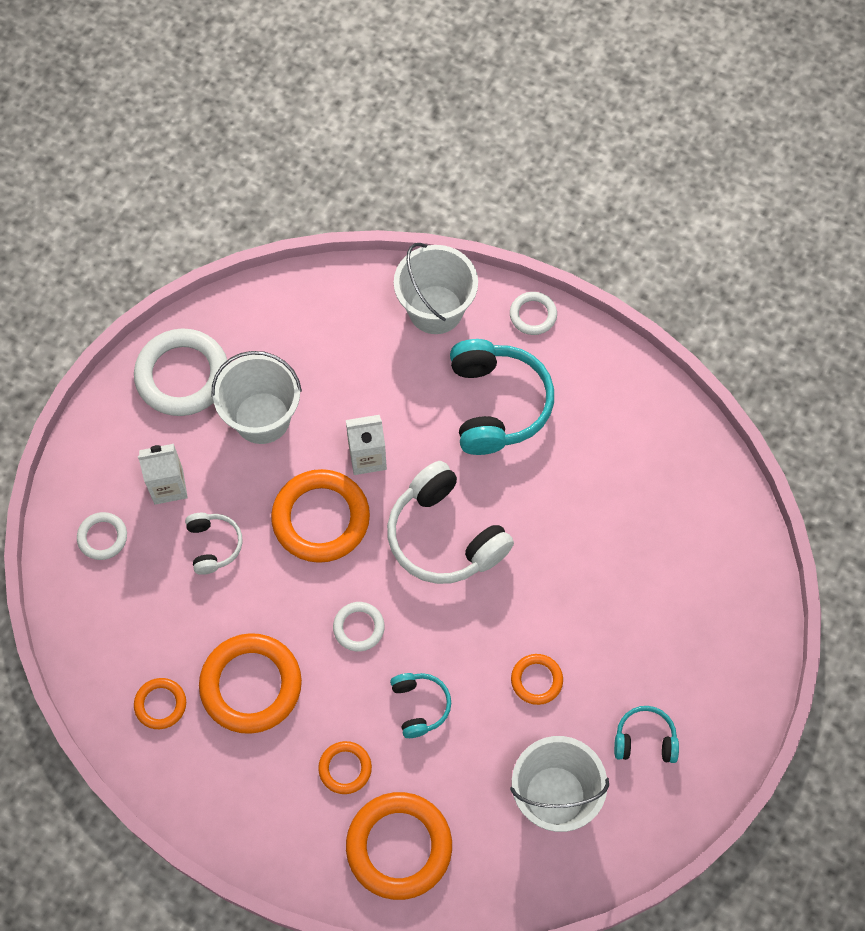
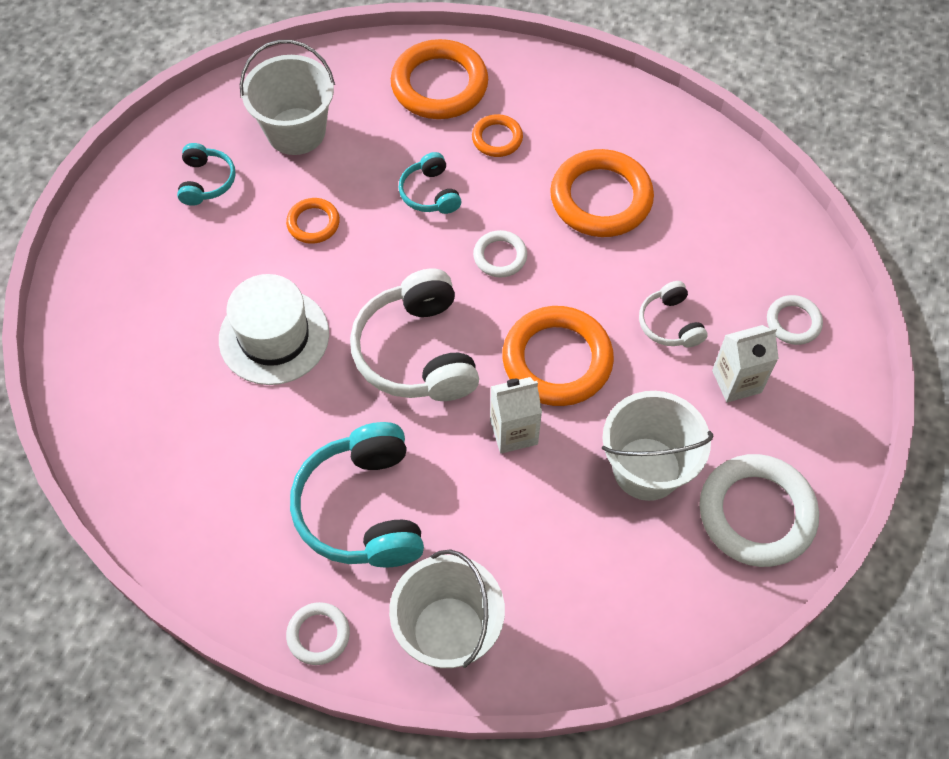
camera: 175 degrees right, 5 degrees down
(160, 704) = (686, 176): orange ring -> none
(444, 536) = (417, 352): white headphones -> white headphones turned 150 degrees counterclockwise
(572, 562) = (274, 336): none -> white hat
(645, 739) = (206, 181): turquoise headphones -> turquoise headphones turned 90 degrees counterclockwise

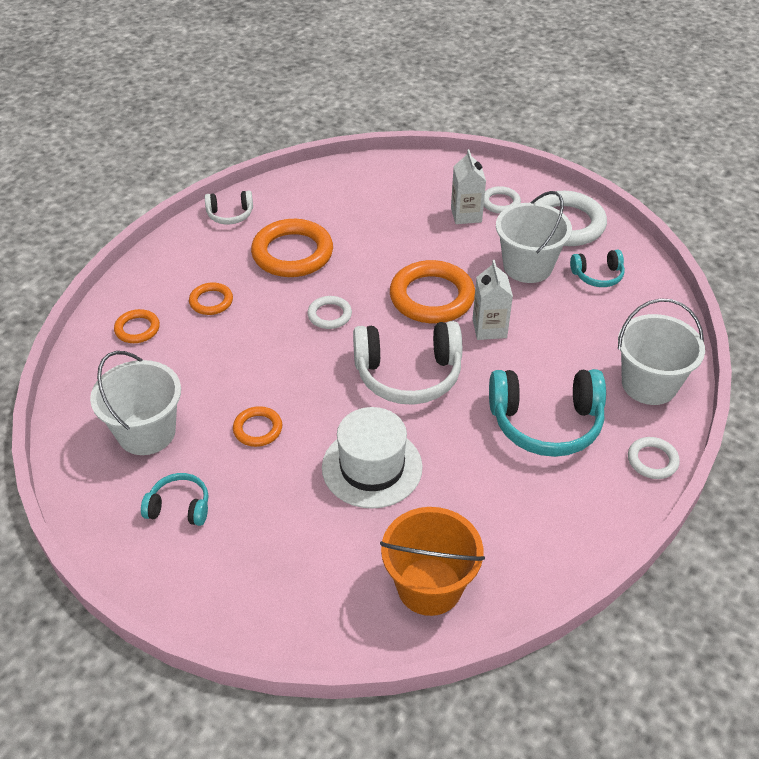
camera: 80 degrees left, 15 degrees down
(127, 411) = (429, 586): none -> orange bucket
(430, 193) = (252, 348): turquoise headphones -> turquoise headphones (597, 276)
(439, 85) = (137, 329): orange ring -> orange ring, size x0.51
(670, 324) = (413, 237): white headphones -> white headphones (230, 215)
(793, 322) = (425, 183): white ring -> white ring (500, 203)

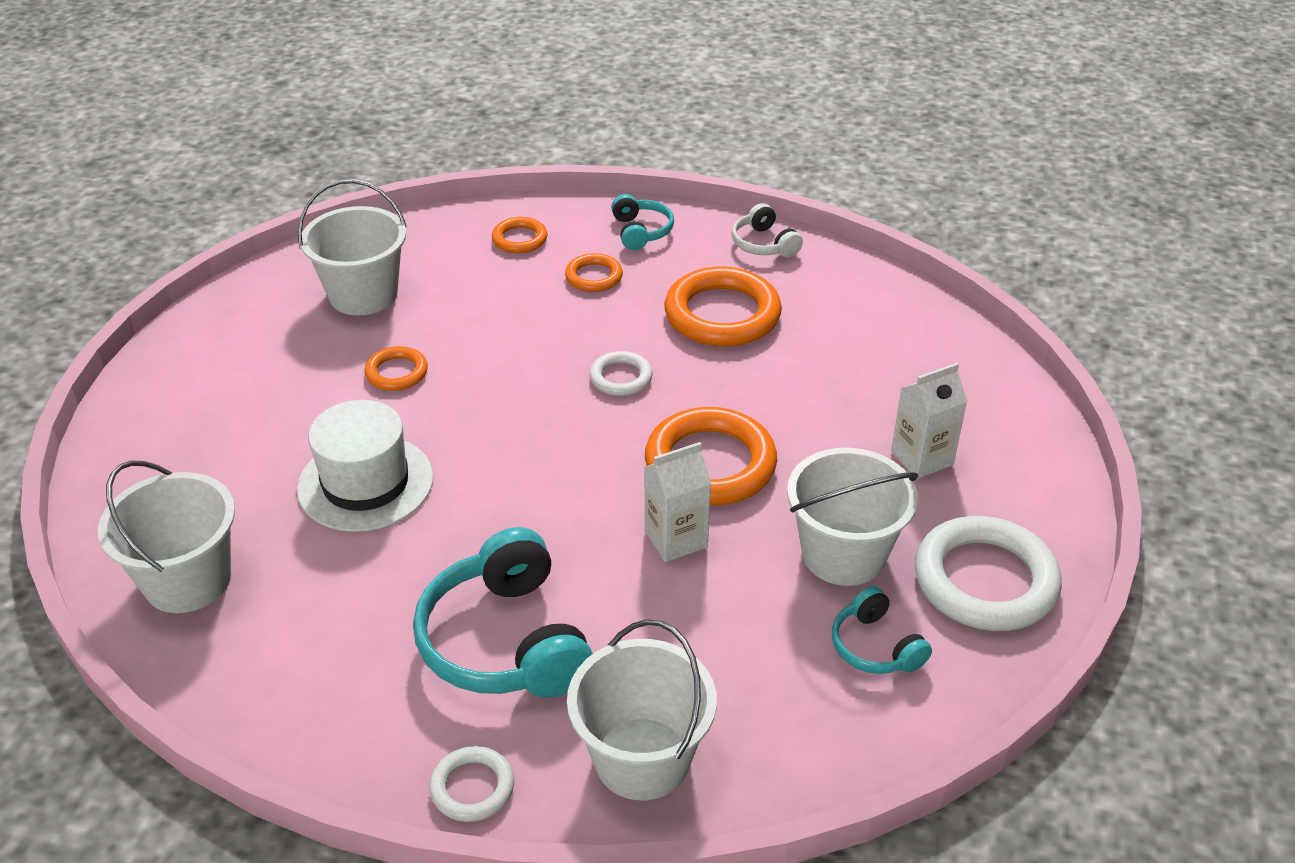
camera: 70 degrees right, 5 degrees down
(179, 507) = (263, 349): turquoise headphones -> turquoise headphones (641, 231)
(408, 375) = (542, 477): white headphones -> none
(429, 586) = (187, 580): orange bucket -> white bucket
(500, 203) = (981, 490): white ring -> none

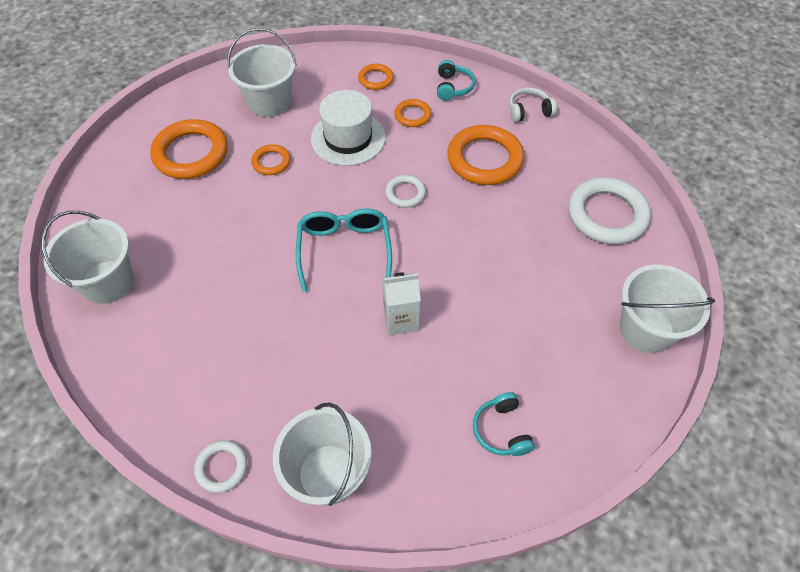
camera: 15 degrees right, 15 degrees up
(365, 483) = (228, 237): white hat -> white hat (348, 138)
(505, 641) = (274, 369): turquoise headphones -> none
(556, 466) = (344, 250): none -> turquoise glasses
(710, 464) = (440, 269): orange ring -> orange ring (191, 153)
(763, 244) = (529, 111): white headphones -> white headphones turned 90 degrees clockwise
(843, 554) = (503, 356): white bucket -> white bucket (646, 329)
(922, 458) = (579, 295): white carton -> none
(985, 580) = (591, 398): white ring -> white ring (606, 214)

